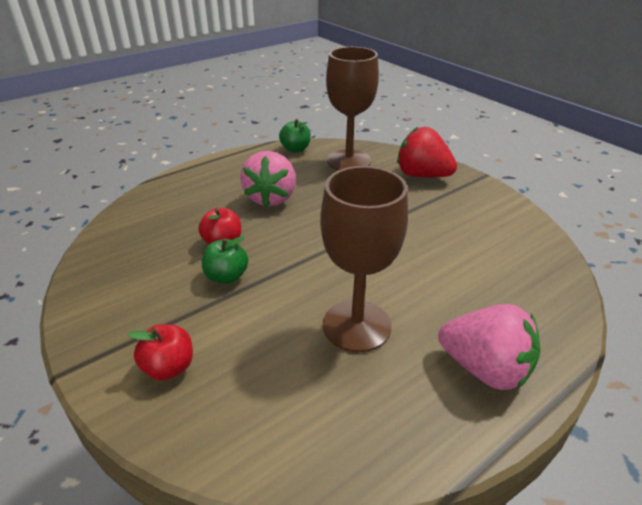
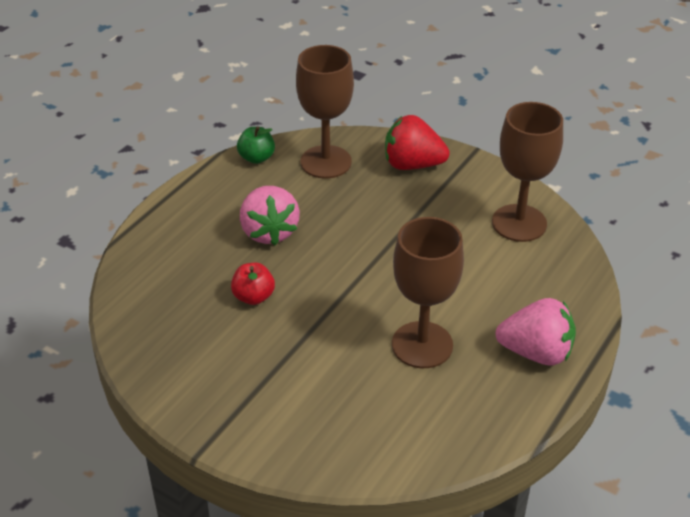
camera: 20 degrees left, 5 degrees up
(169, 367) = (287, 422): red apple -> none
(226, 276) = (281, 330): green apple -> none
(507, 237) = (519, 223): none -> brown goblet

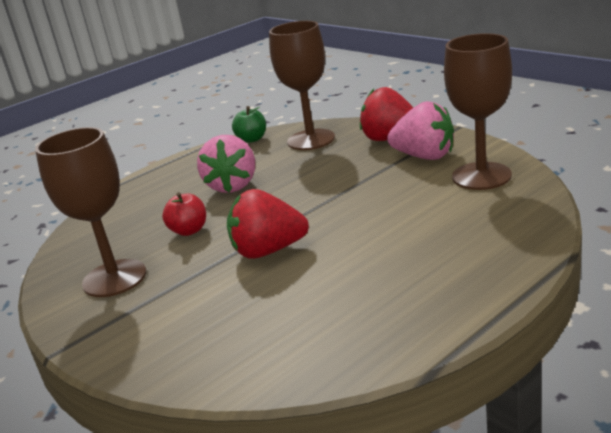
camera: 20 degrees right, 15 degrees down
(349, 322) = (268, 251): none -> red strawberry
(422, 345) = (333, 270): brown goblet -> brown goblet (114, 278)
(536, 352) = (460, 280): pink strawberry -> pink strawberry (424, 156)

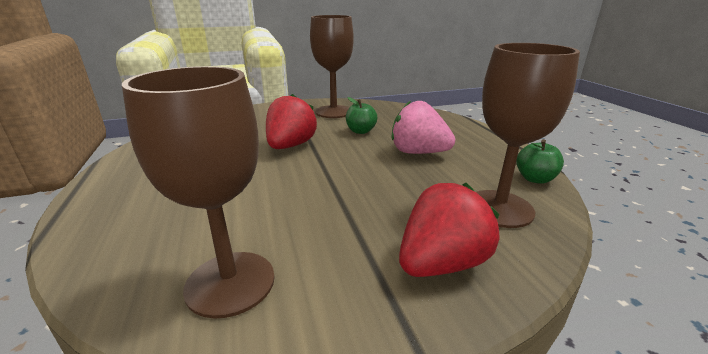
camera: 110 degrees right, 0 degrees up
(189, 230) = (361, 131): red apple -> green apple
(424, 156) = (348, 266): pink strawberry -> none

